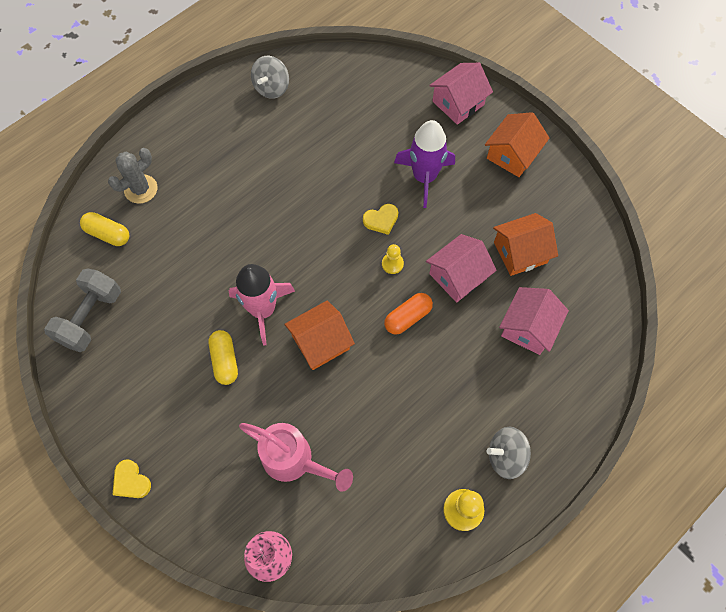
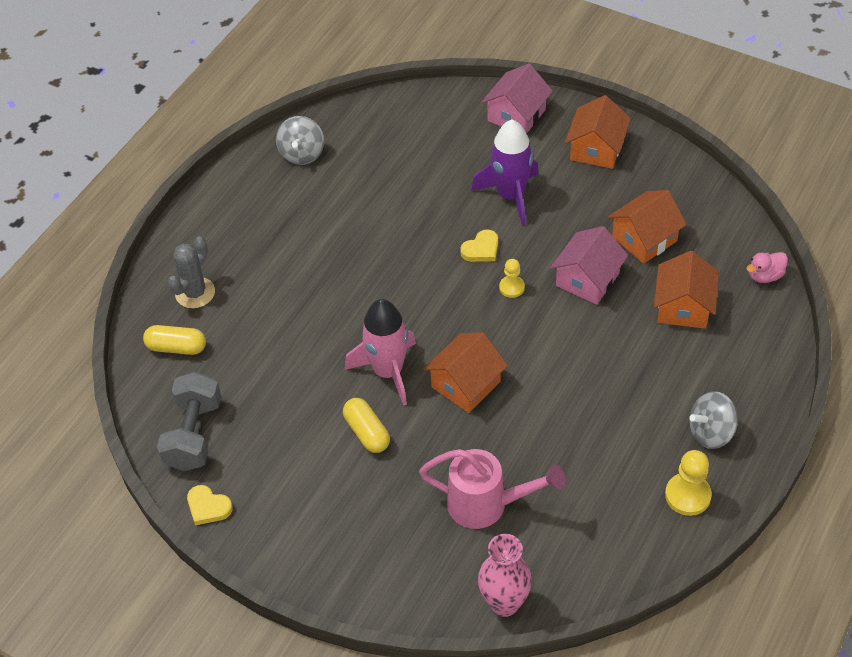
camera: 15 degrees left, 15 degrees down
(131, 481) = (312, 579): yellow heart -> yellow heart (208, 507)
(407, 317) = (550, 333): orange capsule -> none
(528, 328) = (683, 307): pink house -> orange house
(609, 320) = (765, 276): none -> pink duck

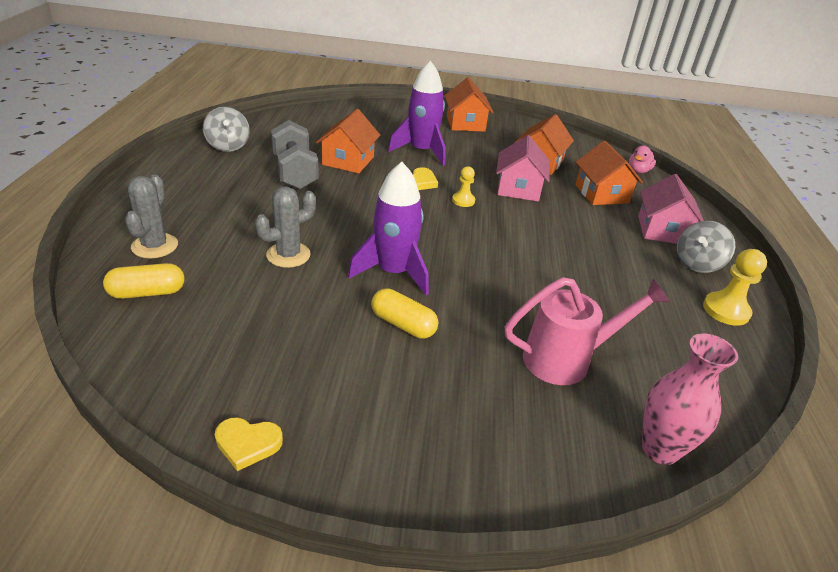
camera: 30 degrees left, 15 degrees down
(194, 435) = (198, 369): grey dumbbell -> grey dumbbell (295, 173)
(303, 329) = (288, 255): none -> grey cactus
(388, 371) = (393, 272): pink rocket -> purple rocket
(466, 384) = (473, 269): orange house -> orange house (348, 161)
(516, 115) = (394, 113): pink house -> pink house (662, 230)

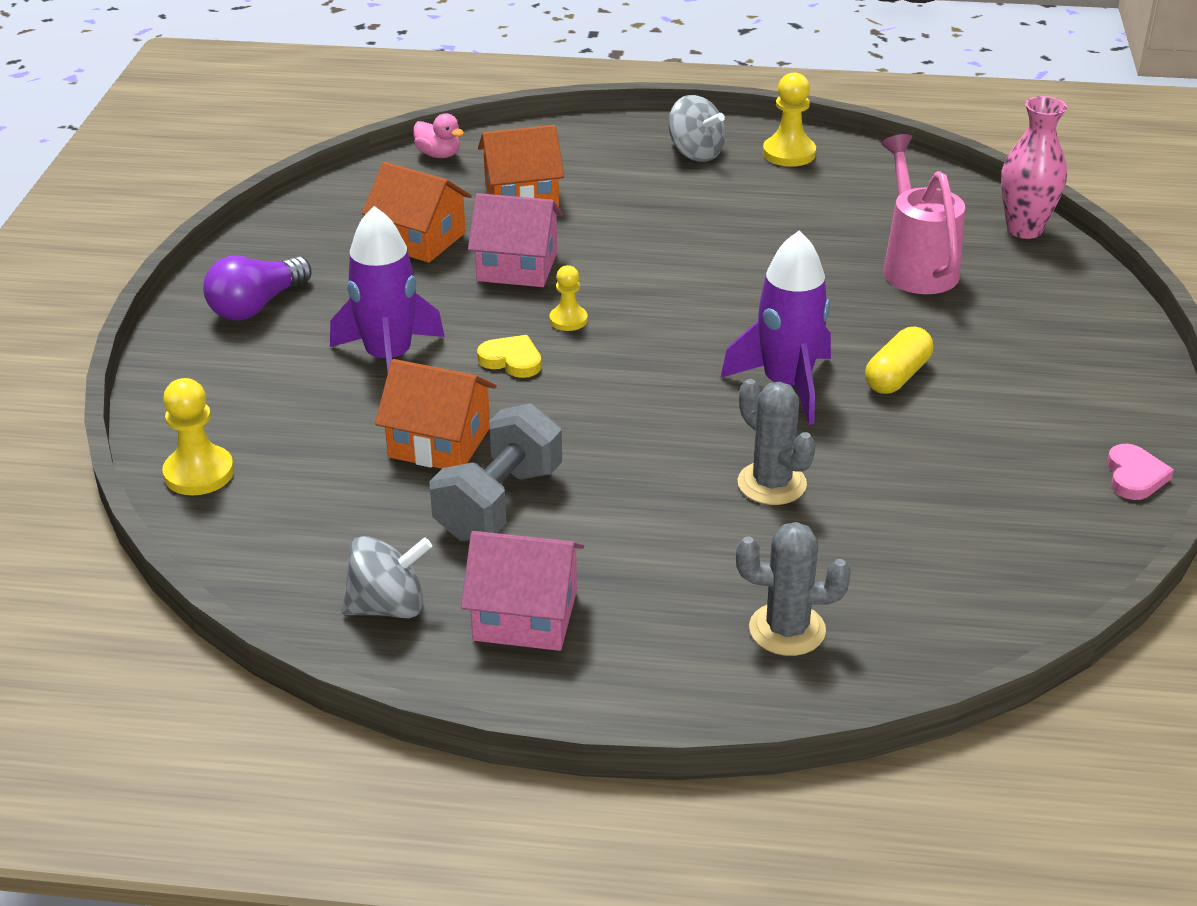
camera: 85 degrees left, 0 degrees up
(147, 292) = (909, 609): yellow capsule -> none
(247, 444) = (1134, 476): yellow heart -> pink heart
(295, 173) = (499, 503): grey dumbbell -> grey dumbbell turned 45 degrees counterclockwise
(334, 112) = (199, 473): none -> yellow pawn
(465, 123) = (256, 306): orange house -> purple light bulb
(662, 230) = (618, 164): pink house -> pink house (525, 615)

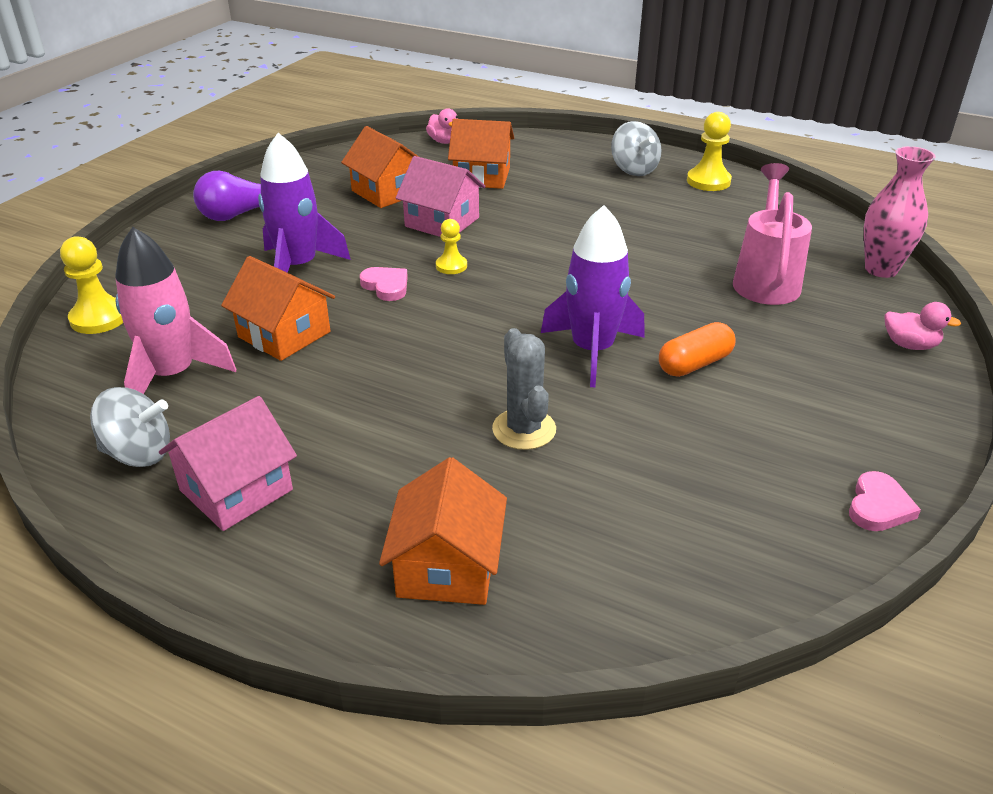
camera: 20 degrees right, 0 degrees up
(350, 517) = (172, 375): none -> pink rocket
(499, 503) = (290, 391): grey dumbbell -> none
(512, 360) = (386, 286): yellow heart -> pink heart
(525, 615) = (236, 490): pink house -> pink house turned 75 degrees counterclockwise
(787, 630) = (447, 566): grey cactus -> orange house
(897, 376) = (694, 364): yellow capsule -> orange capsule
(1090, 309) = (910, 345): none -> pink duck

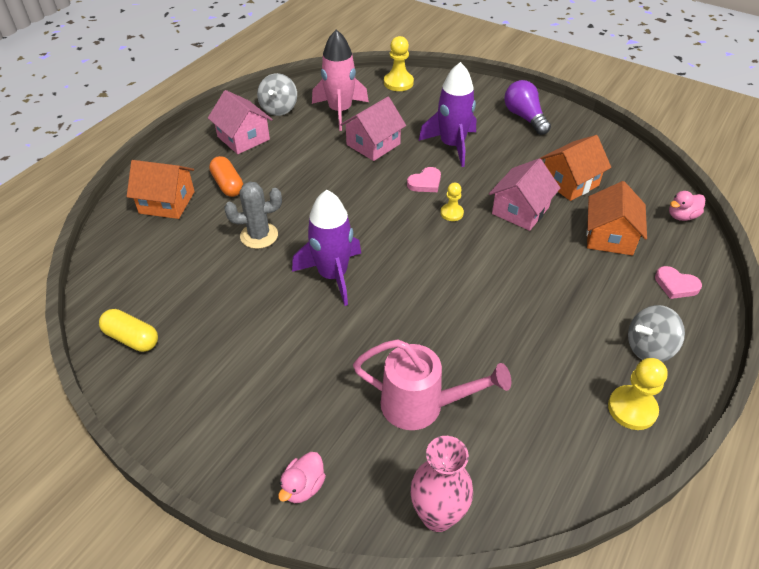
camera: 95 degrees right, 10 degrees up
(284, 334) = (373, 144): orange house -> pink house
(694, 364) = (306, 328): orange capsule -> orange capsule (228, 185)
(790, 534) = (132, 338): none -> yellow capsule
(878, 506) = (134, 391): pink heart -> pink heart (676, 285)

